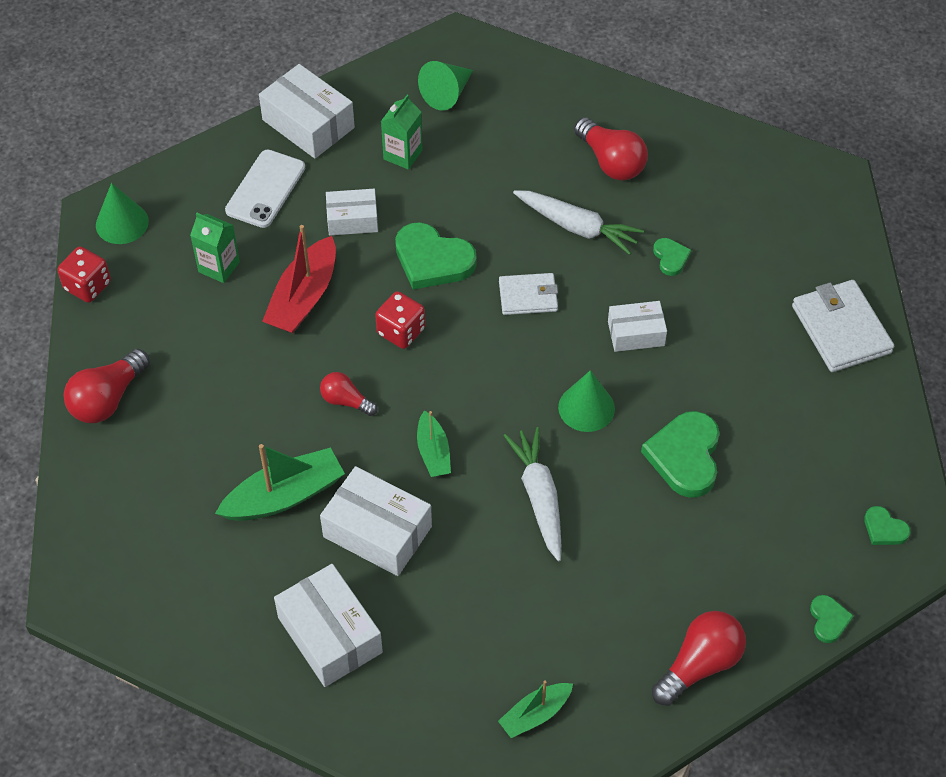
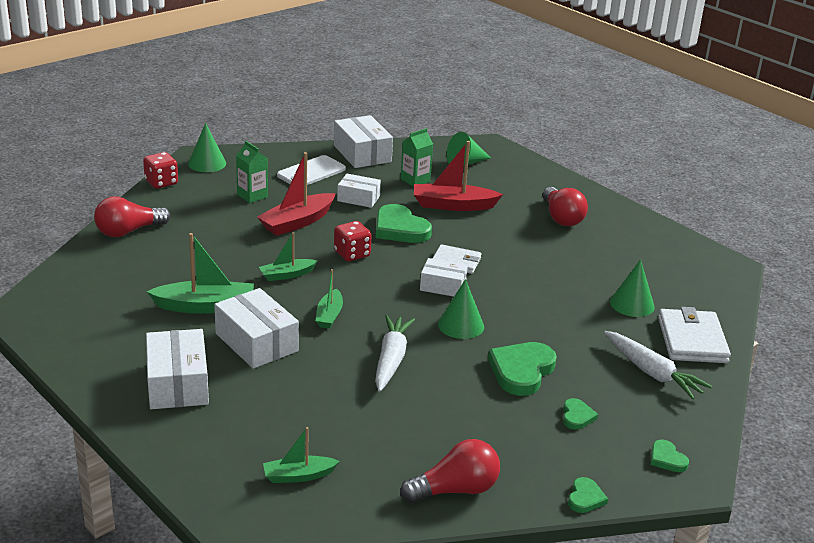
camera: 20 degrees right, 25 degrees down
(346, 401) = (287, 275): red light bulb -> green boat
(473, 188) = (453, 205): none -> red boat
(577, 227) = (516, 240): white carrot -> white carrot (652, 373)
(636, 333) = (525, 299): white box -> white box (443, 286)
(670, 258) = (576, 271): green heart -> green heart (577, 416)
(754, 293) = (632, 304): none -> green cone

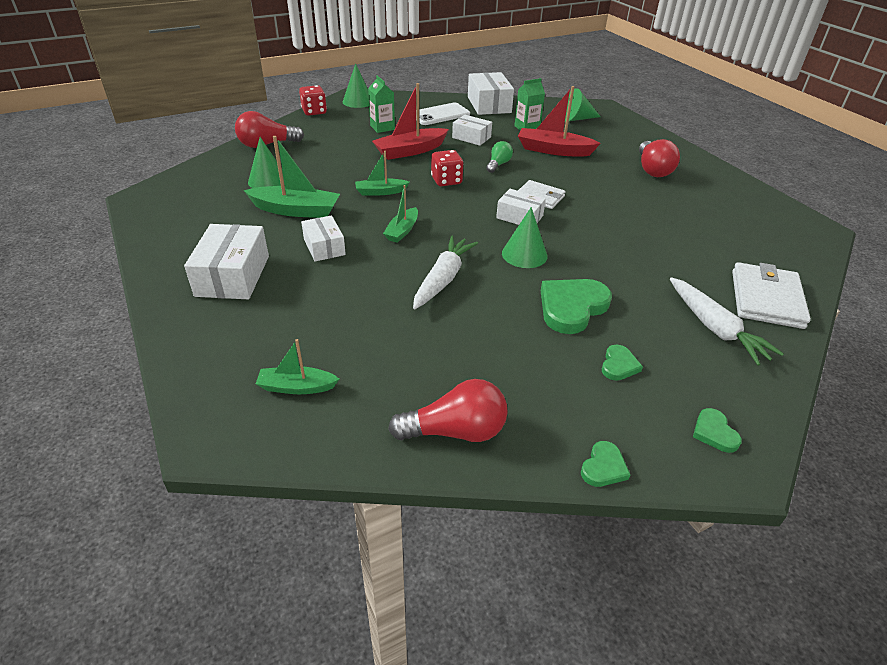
camera: 15 degrees right, 10 degrees up
(256, 342) = (324, 247): white box -> white box, size x0.62
(400, 229) = (498, 164): green heart -> green light bulb
(632, 304) = (706, 255): green cone -> green cone (268, 181)

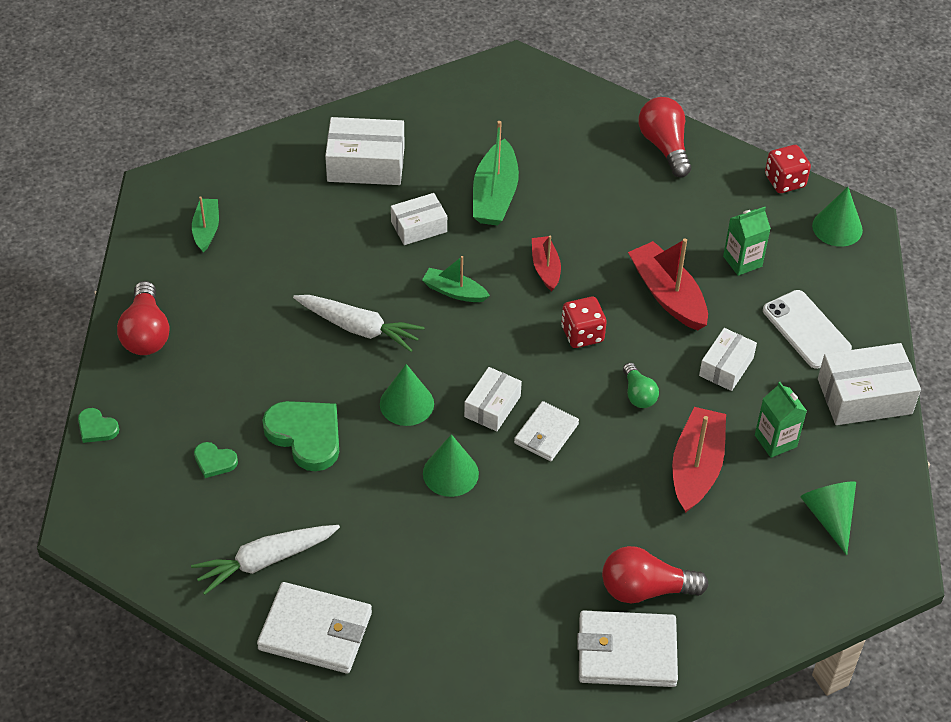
camera: 90 degrees right, 10 degrees up
(268, 181) = (564, 161): green cone -> green cone (450, 473)
(380, 192) = (545, 268): green boat -> red boat
(498, 164) = (638, 394): green light bulb -> green light bulb turned 45 degrees clockwise
(701, 177) = (626, 652): none -> white wallet
(714, 432) = (123, 517): green heart -> none

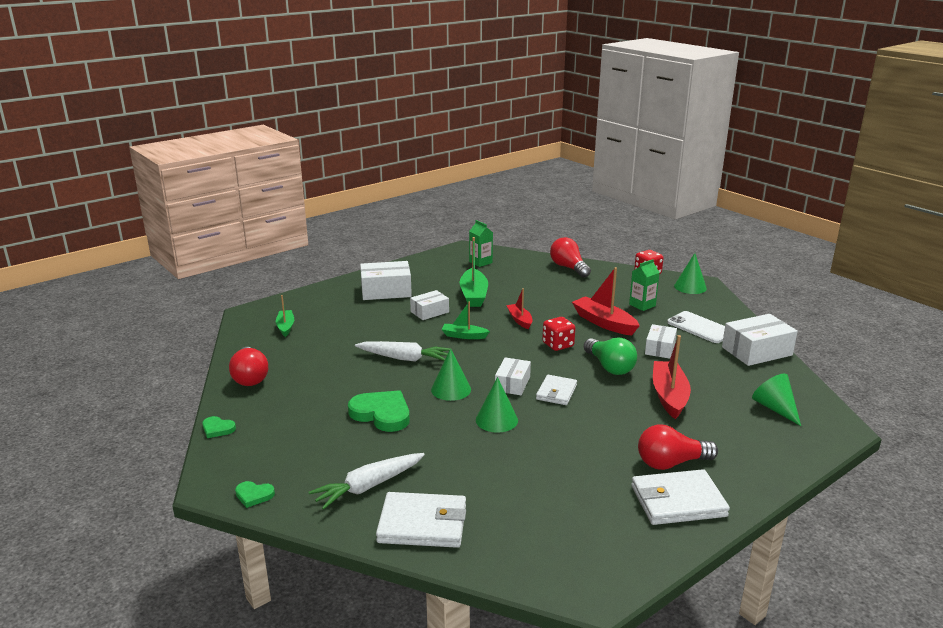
camera: 10 degrees left, 25 degrees down
(214, 461) = (314, 435): green heart -> green heart (254, 495)
(638, 394) = (609, 367): green light bulb -> green light bulb, size x1.66
(775, 441) = (714, 377): green carton -> green carton (480, 262)

